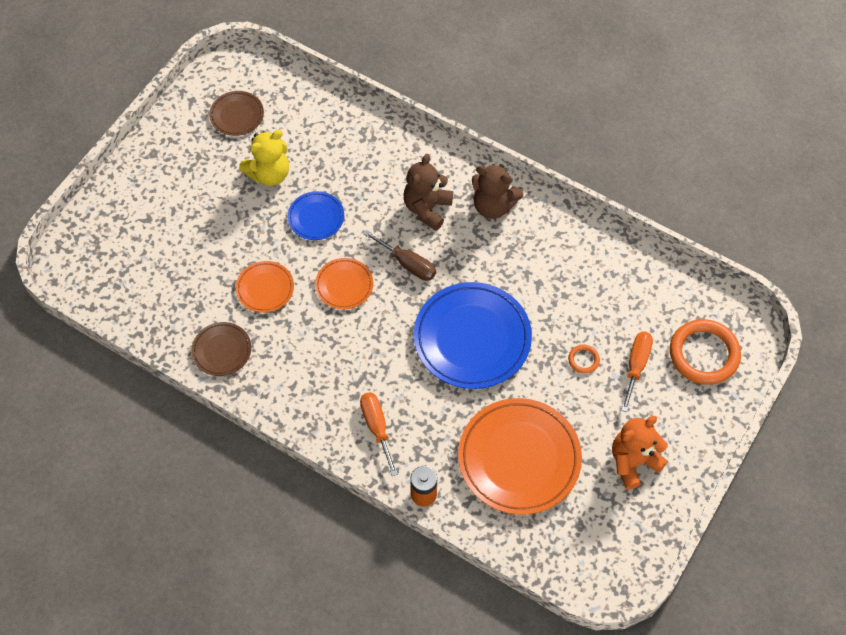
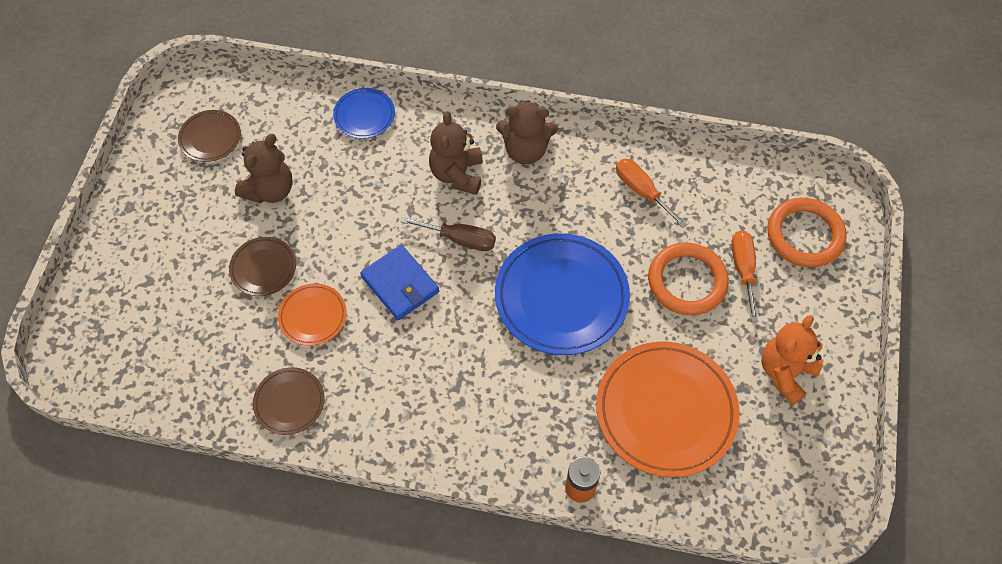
camera: 20 degrees left, 0 degrees up
(240, 237) = (263, 268): none -> brown plate
(269, 174) = (270, 190): yellow teddy bear -> brown teddy bear
(316, 217) = (340, 221): blue plate -> blue plate (364, 115)
(344, 285) = (400, 284): orange plate -> blue wallet
(377, 427) = (498, 430): orange screwdriver -> orange screwdriver (642, 191)
(583, 360) = (687, 281): orange ring -> orange ring, size x2.26

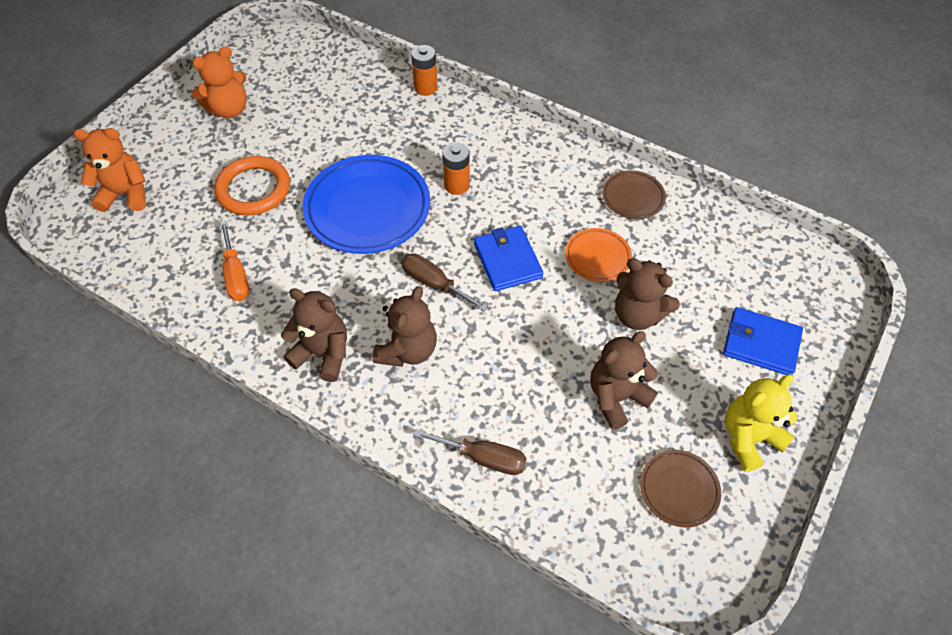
camera: 160 degrees left, 5 degrees down
(146, 275) = (761, 343): none -> blue wallet
(156, 191) = (748, 438): none -> yellow teddy bear
(263, 268) = (637, 314): brown plate -> brown teddy bear
(364, 115) = (483, 458): blue plate -> brown screwdriver
(483, 355) = (457, 185): none -> orange battery
(665, 411) = (335, 112): orange plate -> none
(743, 270) = (200, 184): orange screwdriver -> none
(804, 235) = (126, 194): orange ring -> orange teddy bear

